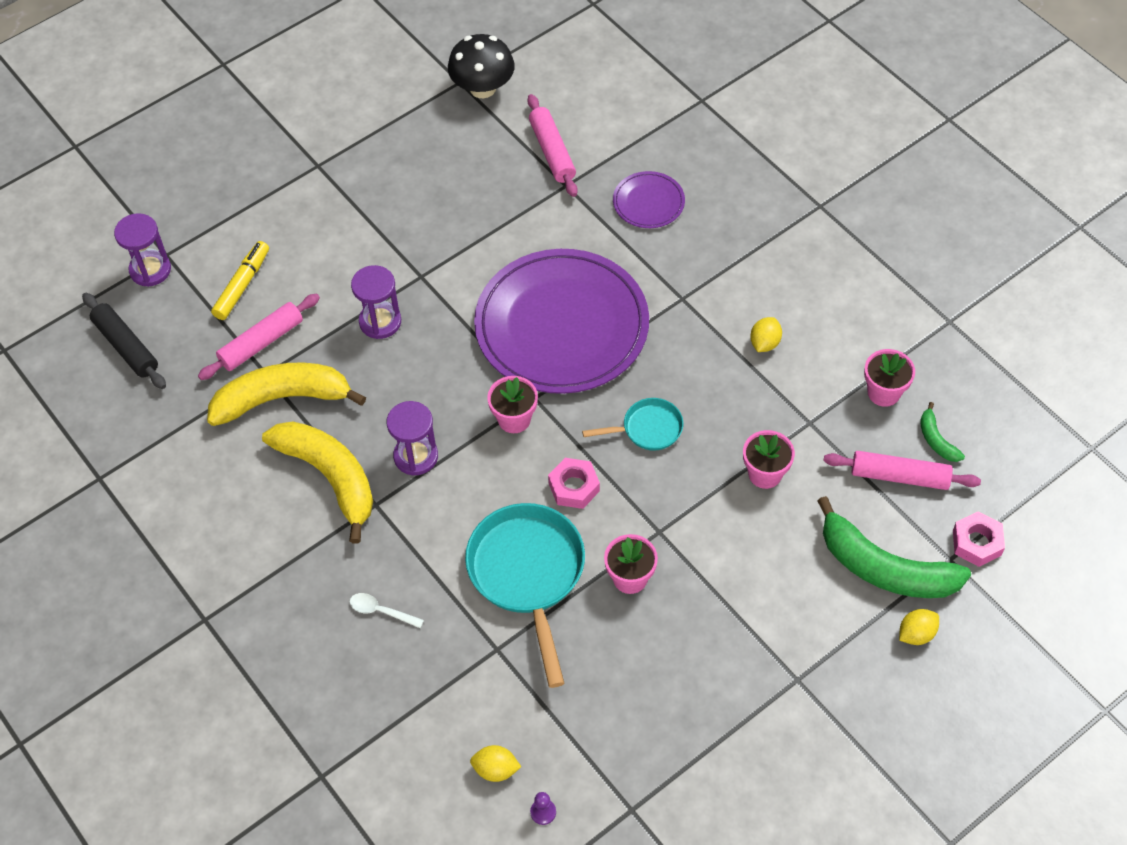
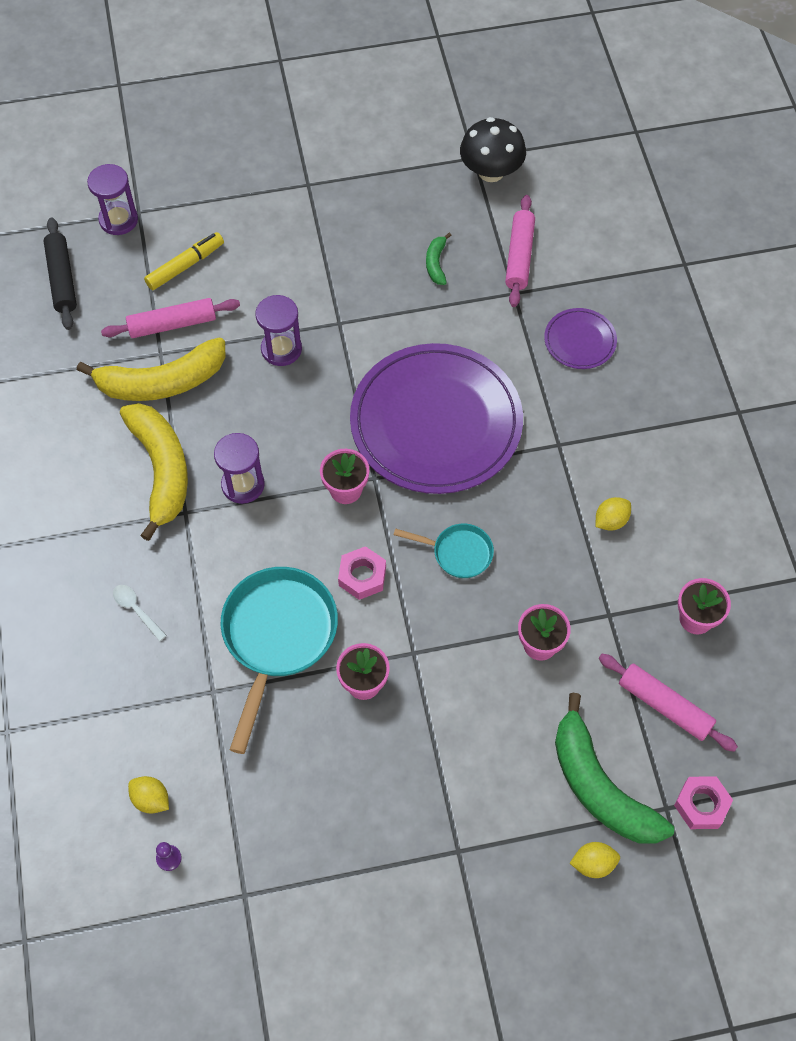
camera: 25 degrees right, 5 degrees up
(282, 399) = (161, 382): yellow banana -> yellow banana turned 150 degrees clockwise
(936, 440) = (720, 687): green banana -> green banana (436, 263)

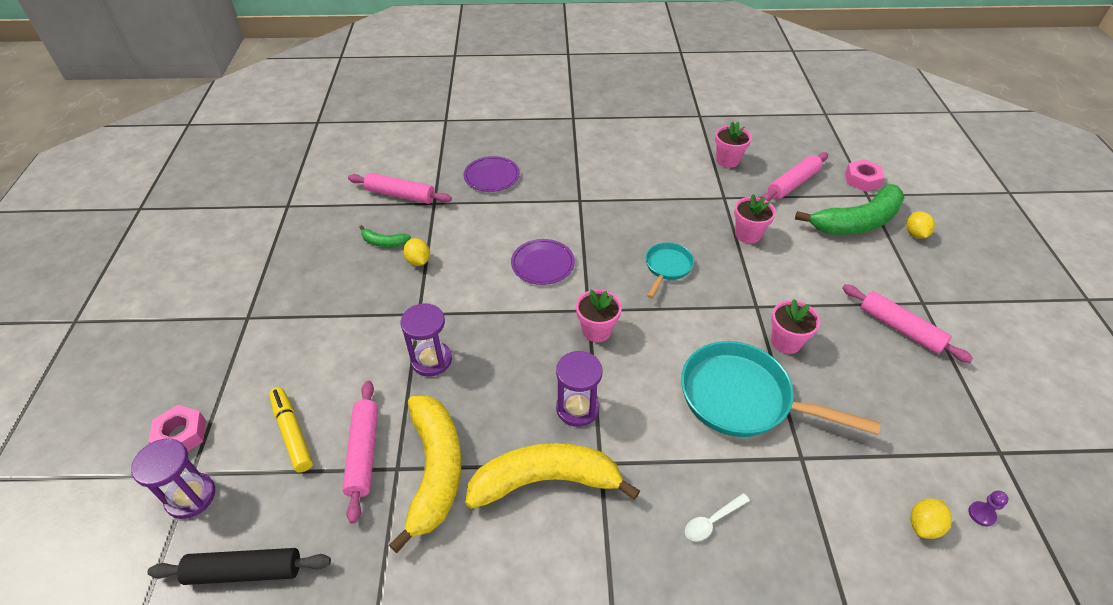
camera: 80 degrees left, 15 degrees down
(362, 576) = (684, 330): pink nut -> pink nut (181, 435)
(408, 816) = (900, 328): none -> pink rolling pin
(436, 422) = (542, 264): purple plate -> purple plate, size x0.43
(491, 172) = (308, 198): black mushroom -> none
(611, 521) = (648, 185): yellow lemon -> yellow lemon (418, 261)

